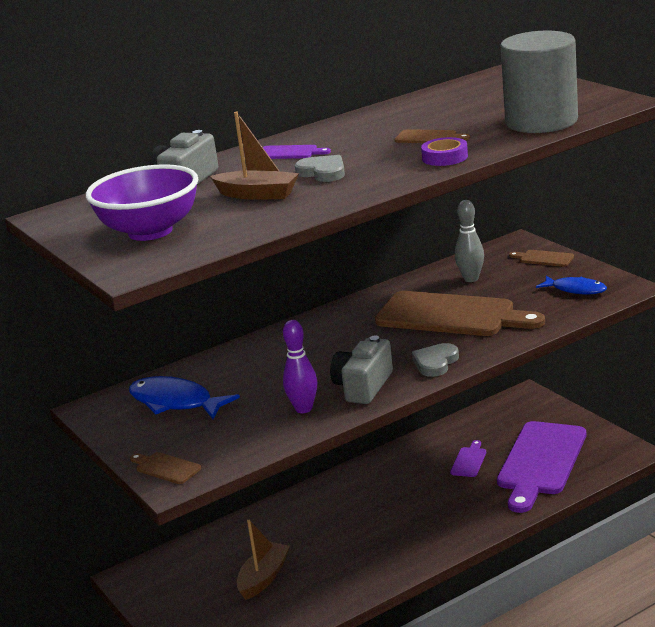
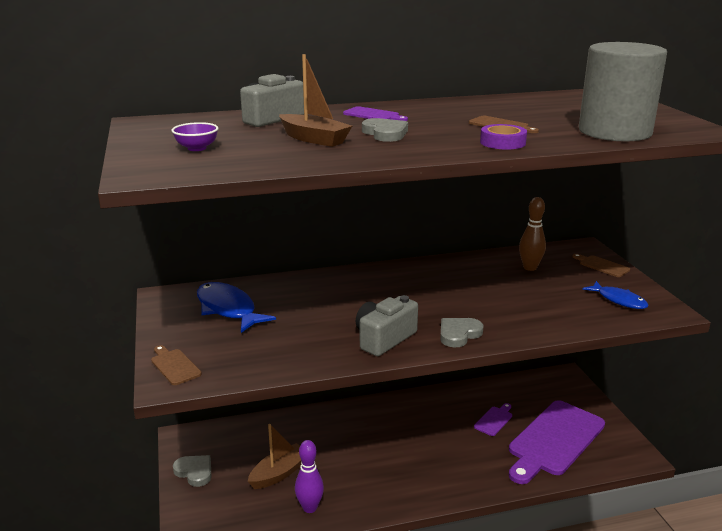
camera: 15 degrees right, 0 degrees up
(150, 231) = (197, 148): purple bowl -> purple bowl, size x0.43
(167, 604) = (194, 472): none -> grey heart
(303, 409) = (321, 345): purple bowling pin -> purple bowling pin (310, 508)
(451, 316) = (496, 295): brown cutting board -> none
(471, 279) = (530, 268): grey bowling pin -> brown bowling pin

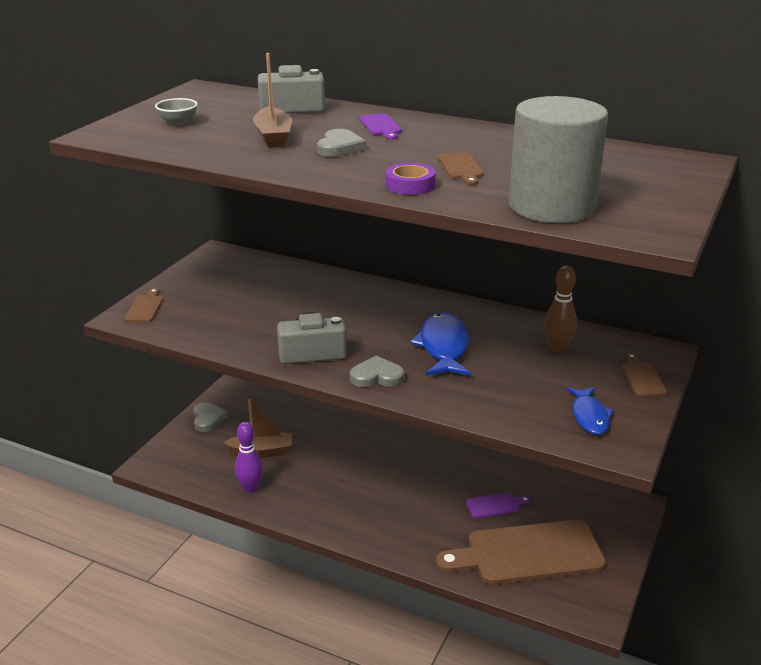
camera: 40 degrees right, 5 degrees up
(197, 148) = (178, 122): purple bowl -> grey bowl
(228, 309) = (242, 280): blue fish -> blue fish (443, 347)
(554, 440) = (528, 553): purple cutting board -> brown cutting board

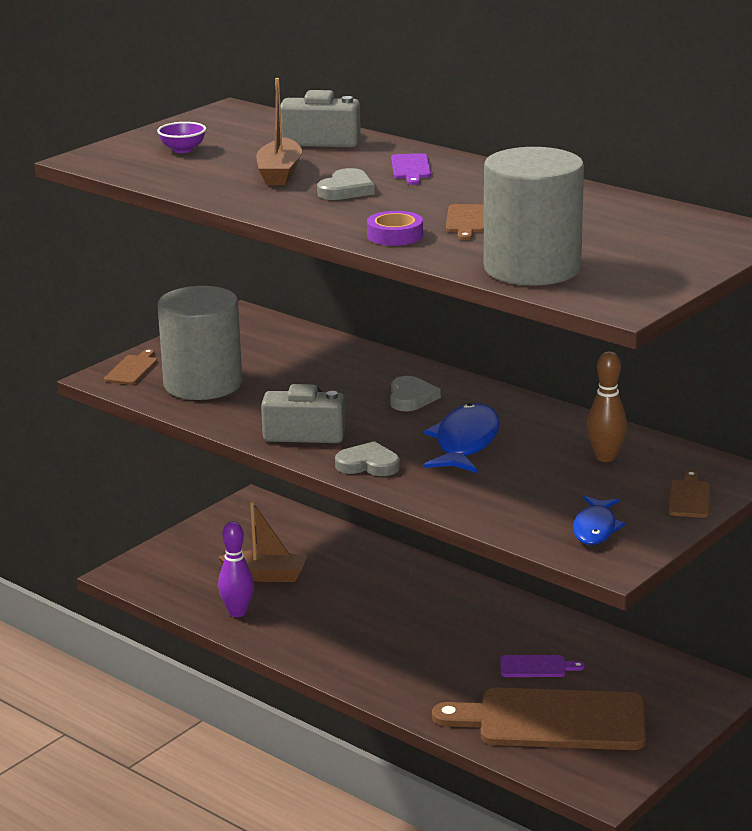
camera: 15 degrees right, 5 degrees down
(178, 122) = (183, 150): grey bowl -> purple bowl
(208, 419) = (212, 533): grey heart -> grey heart (411, 398)
(209, 315) = (203, 384): none -> grey cylinder

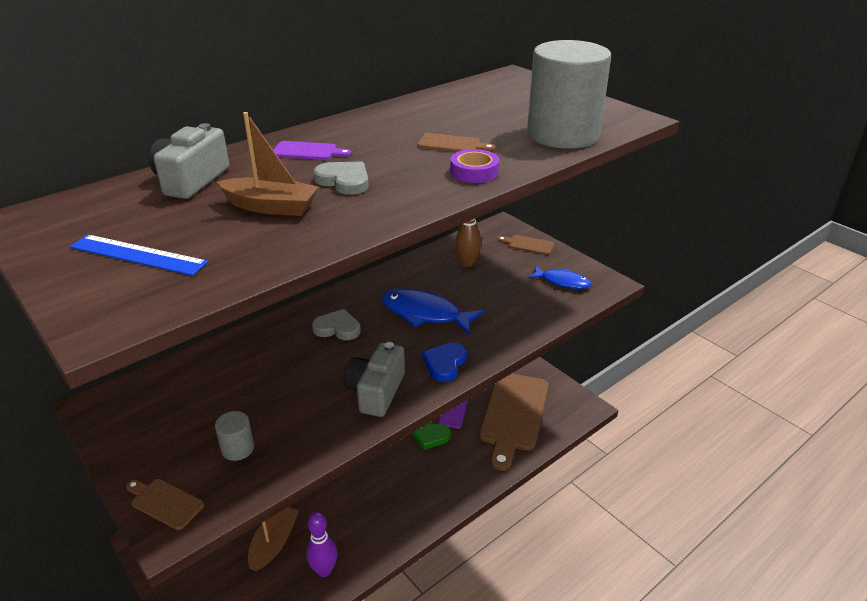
camera: 80 degrees left, 10 degrees up
(183, 150) = (138, 255): purple bowl -> blue ruler
(203, 384) = (237, 448): grey cylinder -> grey cylinder, size x0.41
(368, 464) = (445, 364): grey heart -> blue heart
(475, 653) = (429, 436): none -> green heart

